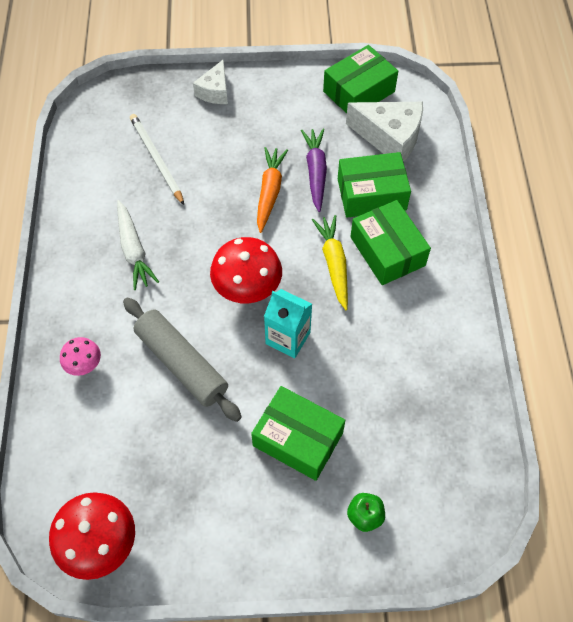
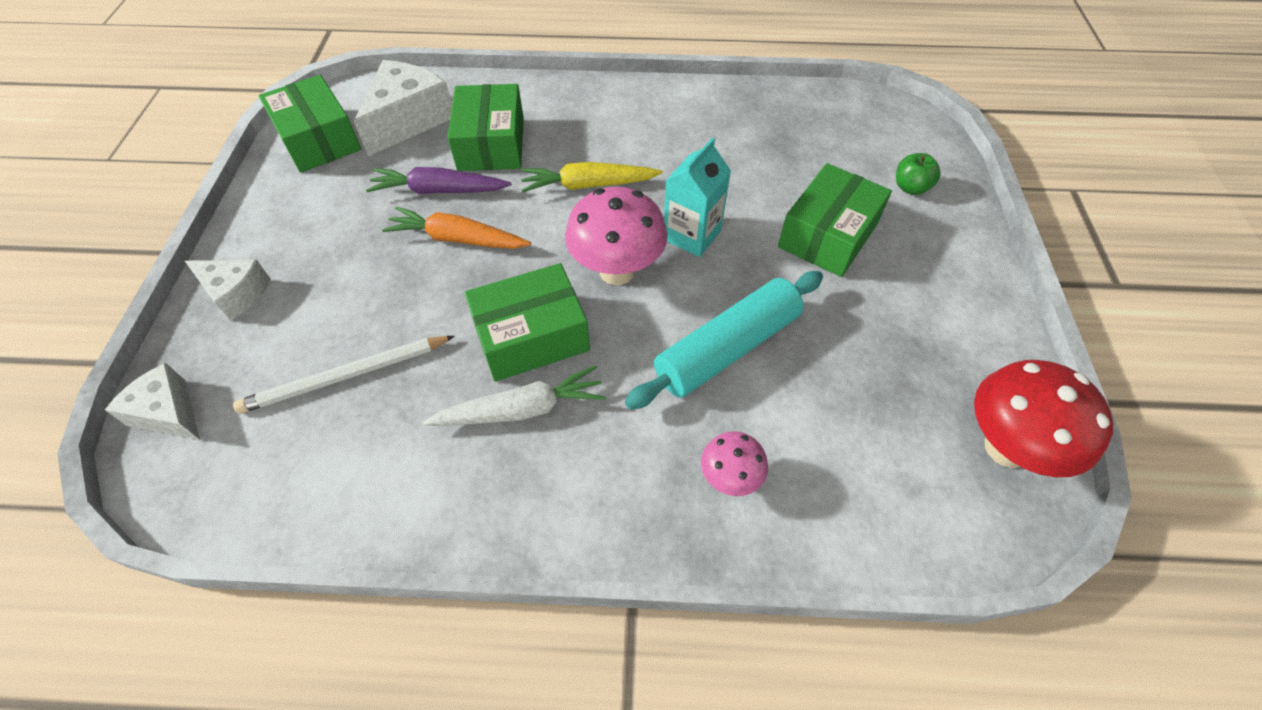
camera: 85 degrees left, 5 degrees down
(132, 90) = (168, 413): none -> white cheese
(181, 364) = (727, 349): grey rolling pin -> turquoise rolling pin
(247, 291) = (617, 271): red mushroom -> pink mushroom
(387, 251) = (578, 139): green box -> green box (531, 336)

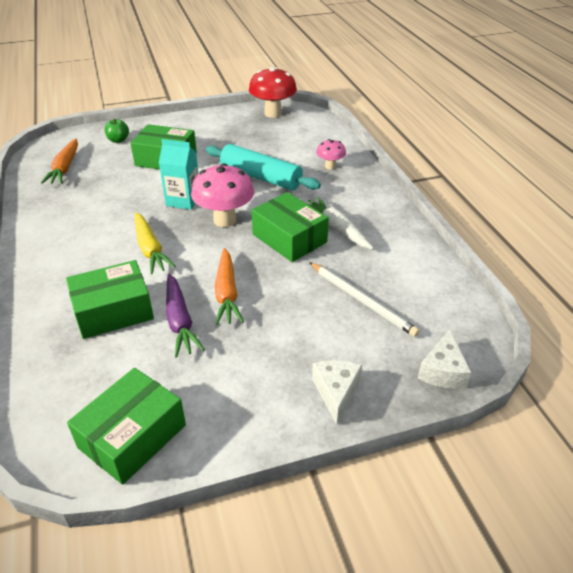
camera: 110 degrees left, 15 degrees down
(408, 120) = (88, 378): white cheese -> none
(830, 127) = (65, 168): none -> orange carrot

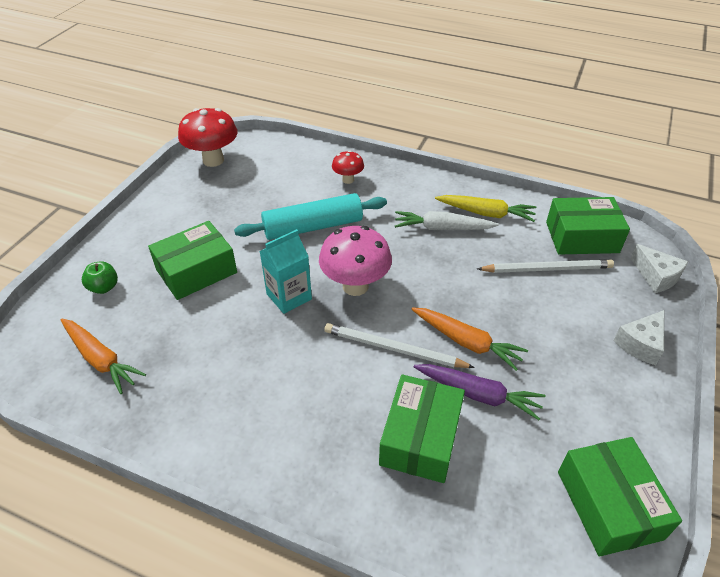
camera: 50 degrees left, 5 degrees up
(150, 249) = (345, 361): yellow carrot -> yellow carrot (486, 213)
(183, 263) = (393, 349): none -> white pencil
(289, 238) = (427, 262): green box -> green box (582, 237)
(330, 166) = (348, 180): pink mushroom -> red mushroom
(336, 392) = (640, 344): white cheese -> white cheese turned 90 degrees counterclockwise

